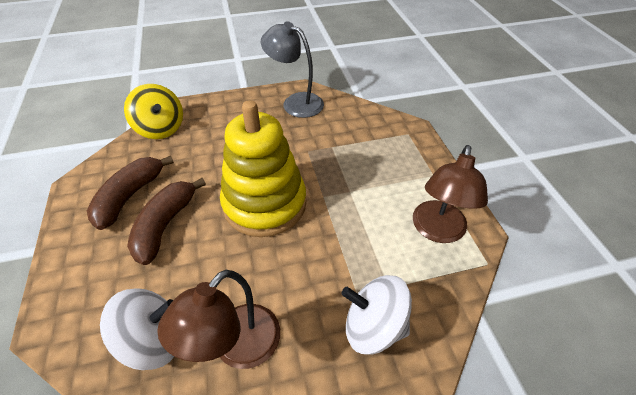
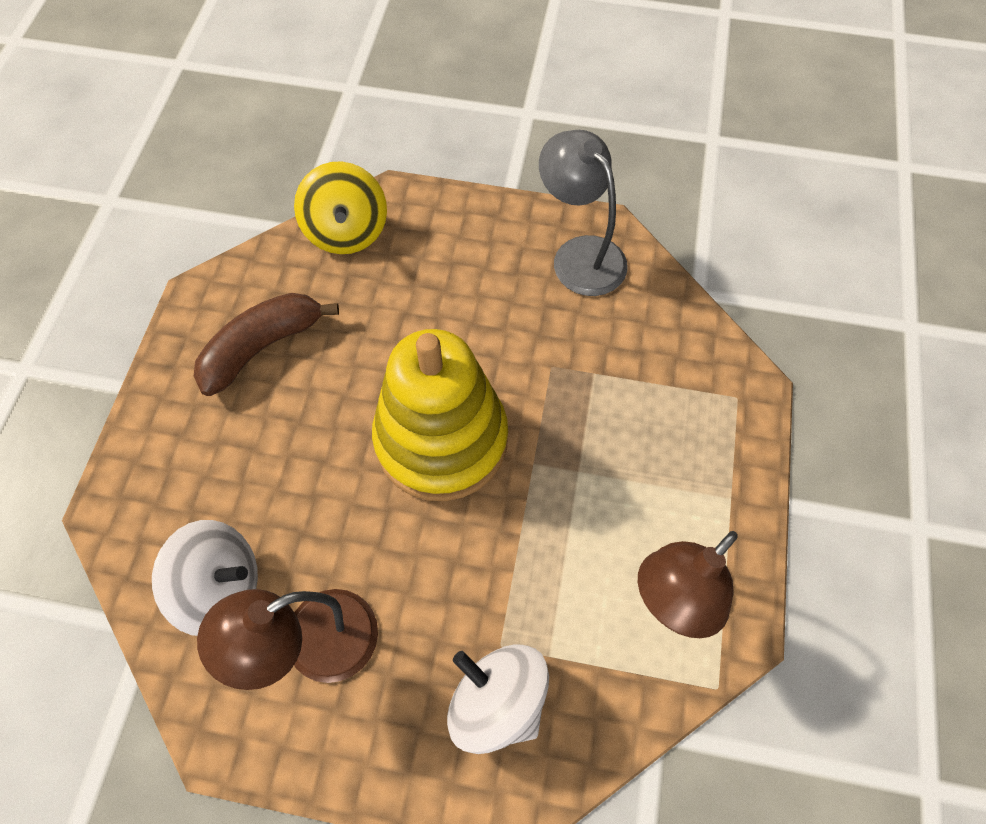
camera: 25 degrees right, 15 degrees up
(165, 225) = (292, 418): brown banana -> none

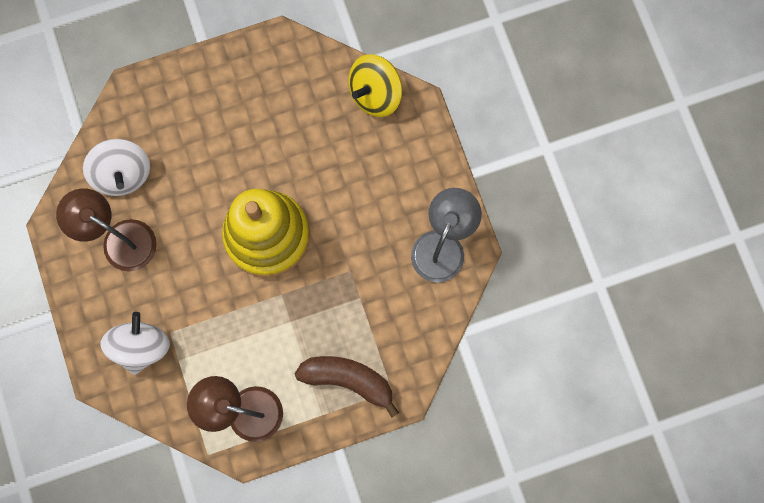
camera: 60 degrees right, 15 degrees up
(262, 347) = (268, 100): brown banana -> brown banana (348, 380)

